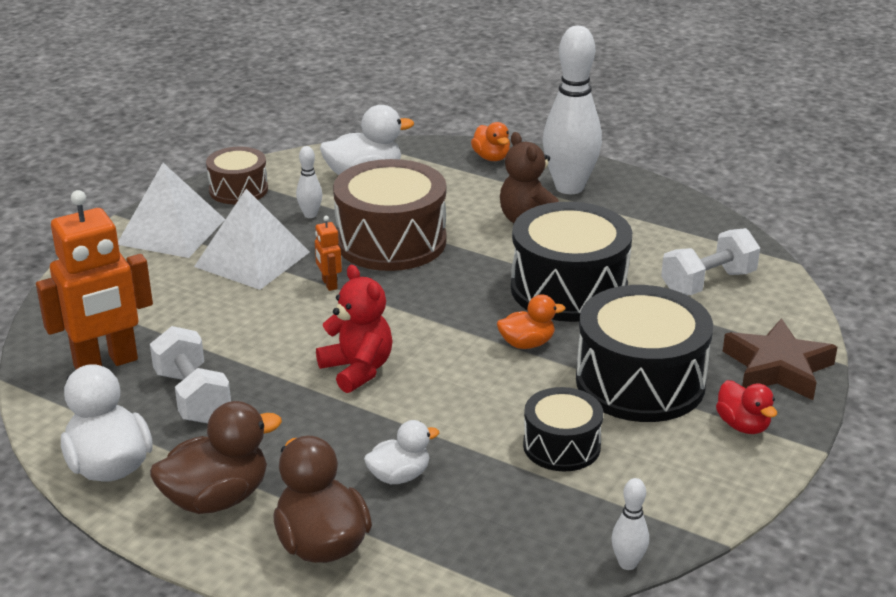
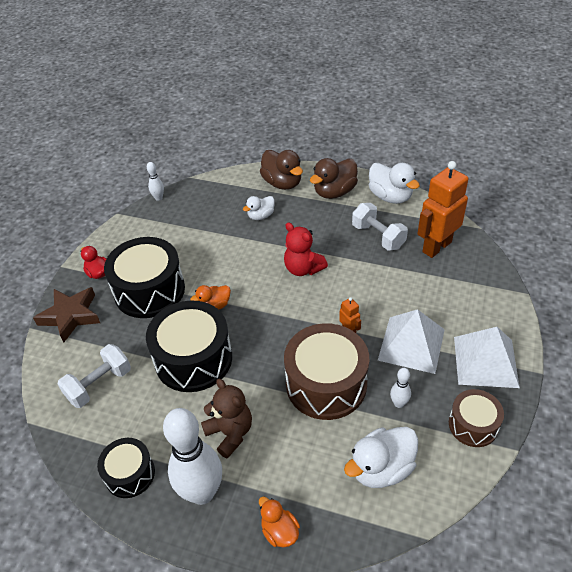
camera: 170 degrees right, 15 degrees up
(561, 446) = (189, 244): black drum -> black drum (130, 474)

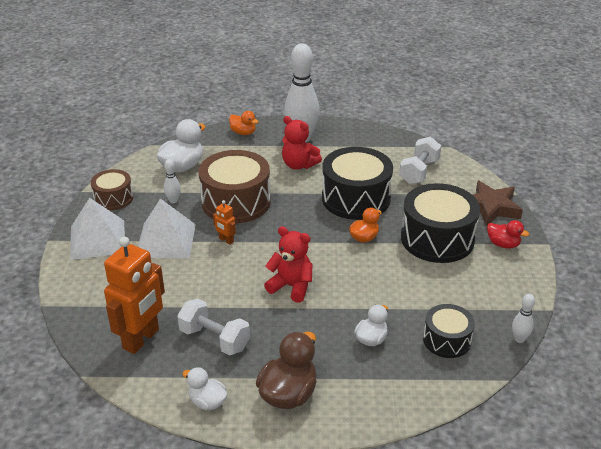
camera: 160 degrees right, 10 degrees down
(130, 474) = (355, 137): black drum -> black drum (447, 340)
(230, 433) = (299, 165): brown teddy bear -> red teddy bear
(282, 183) = (368, 395): brown duck -> none
(390, 196) = (207, 402): white duck -> white duck, size x0.60

